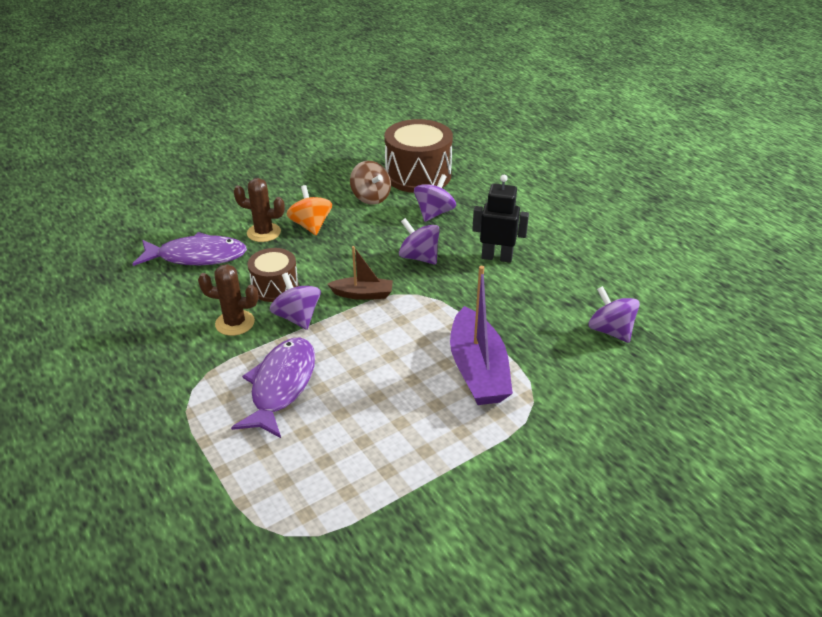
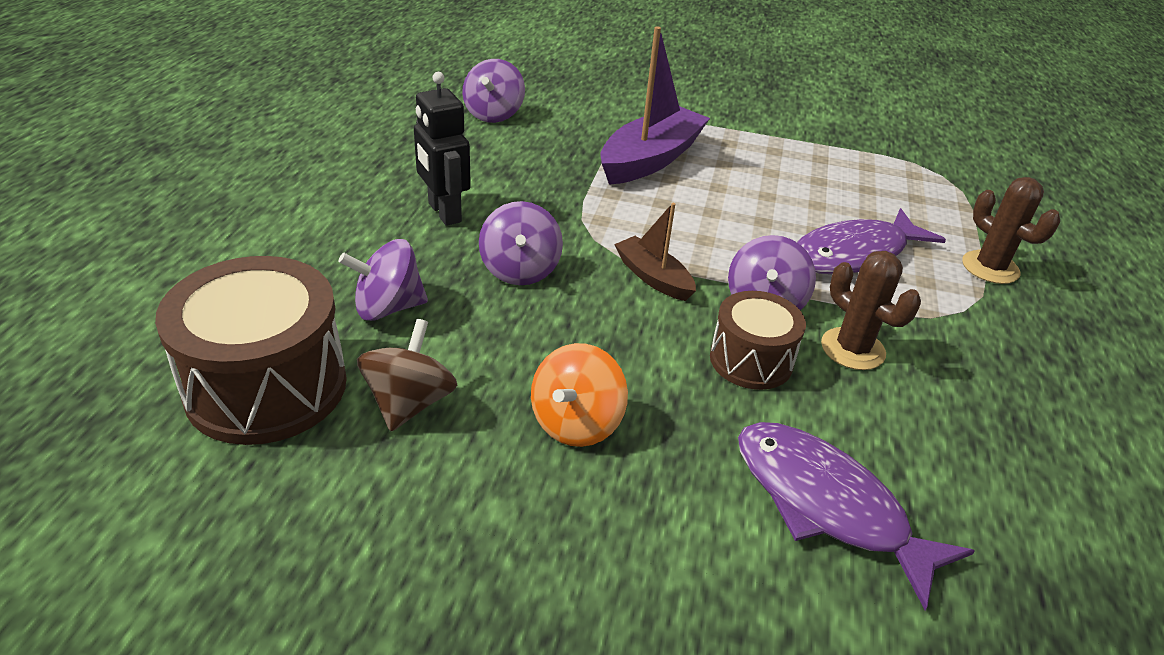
camera: 135 degrees left, 0 degrees up
(264, 232) = (666, 469): brown cactus -> brown cactus (990, 267)

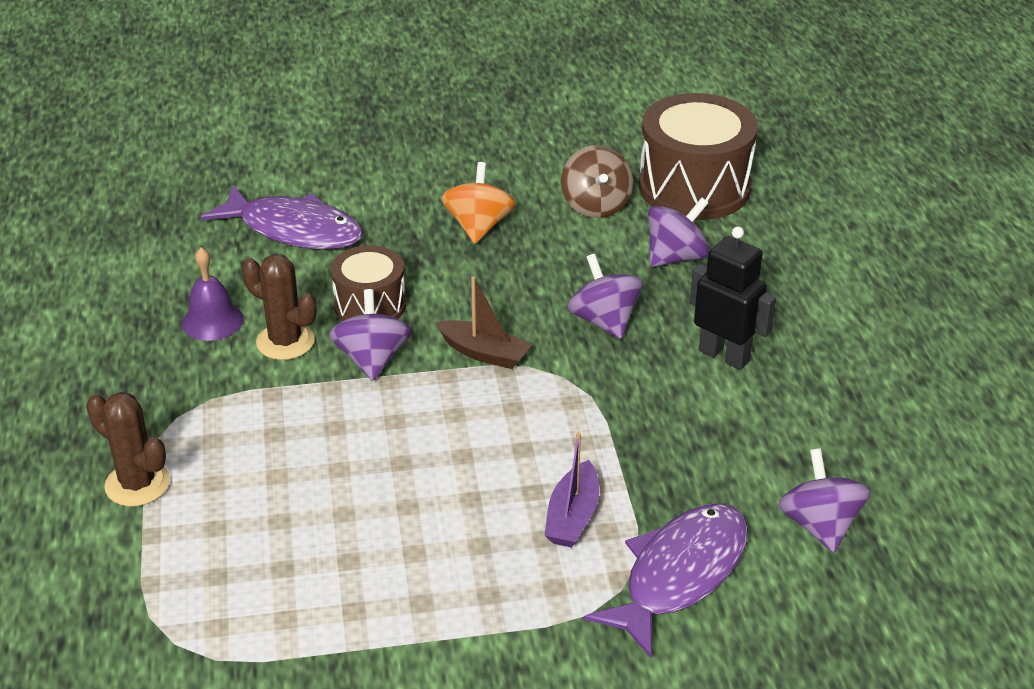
camera: 160 degrees right, 0 degrees up
(650, 159) = (572, 516): purple boat -> purple boat, size x0.55
(855, 255) = (291, 449): purple fish -> purple fish (679, 575)
(937, 399) = (212, 321): none -> purple bell

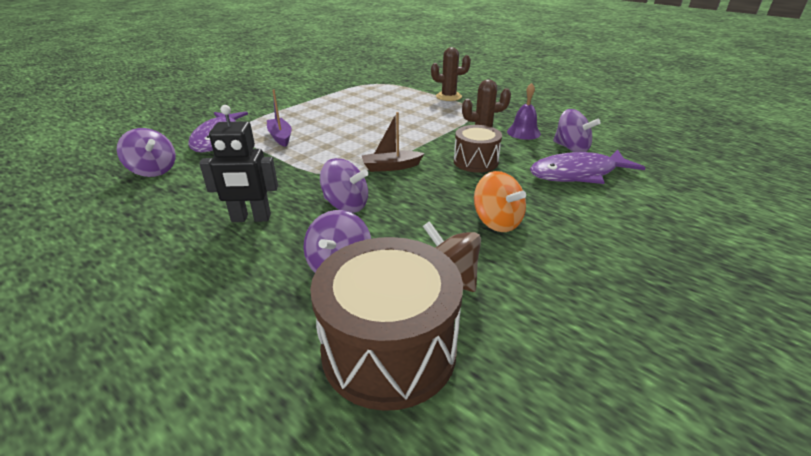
camera: 140 degrees right, 5 degrees down
(372, 359) = (437, 146): purple spinning top -> purple spinning top (571, 148)

